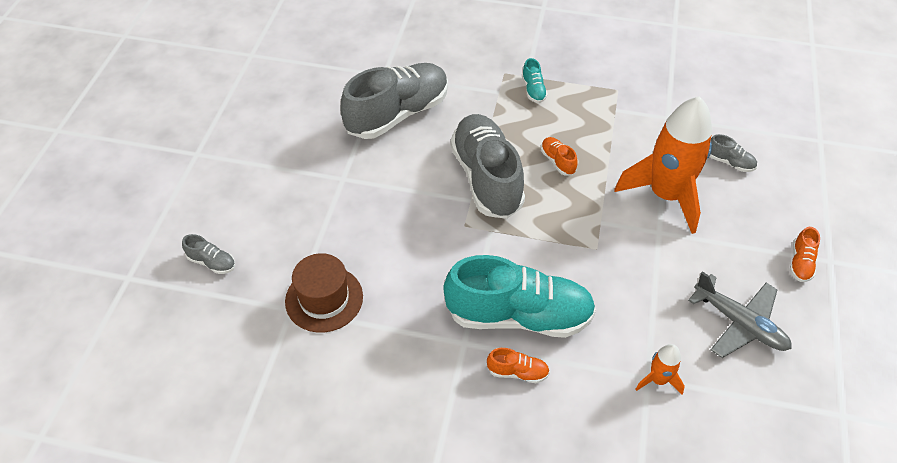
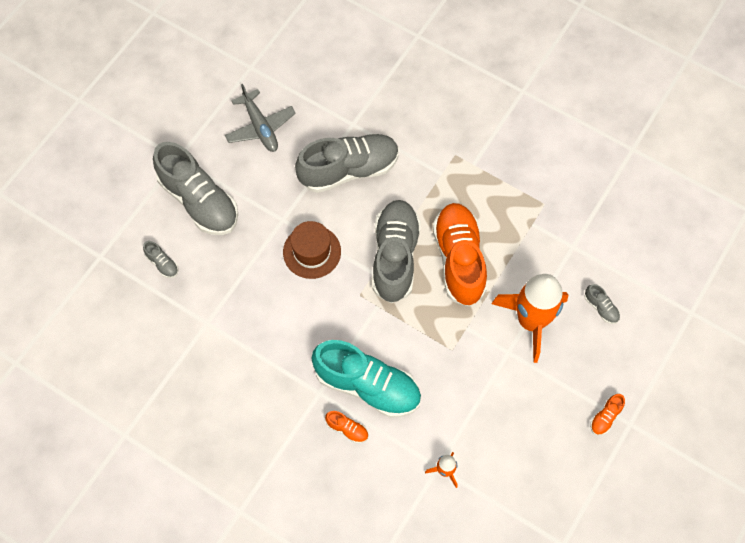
camera: 20 degrees right, 15 degrees up
(236, 187) = (199, 201): none -> grey shoe
(324, 299) = (232, 322): brown hat -> brown hat (312, 252)
(533, 90) = (472, 181): turquoise shoe -> none
(557, 161) = (459, 260): orange shoe -> orange shoe, size x2.48
(739, 323) = (528, 449): grey plane -> grey plane (260, 127)

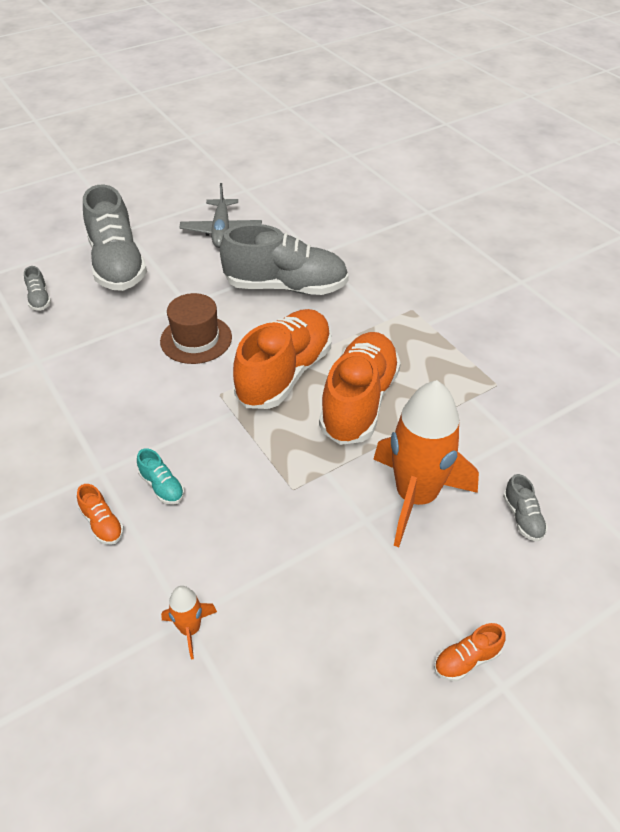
camera: 25 degrees right, 20 degrees down
(367, 385) = (162, 486): turquoise shoe -> turquoise shoe, size x0.40
(395, 257) = (285, 374): grey shoe -> orange shoe

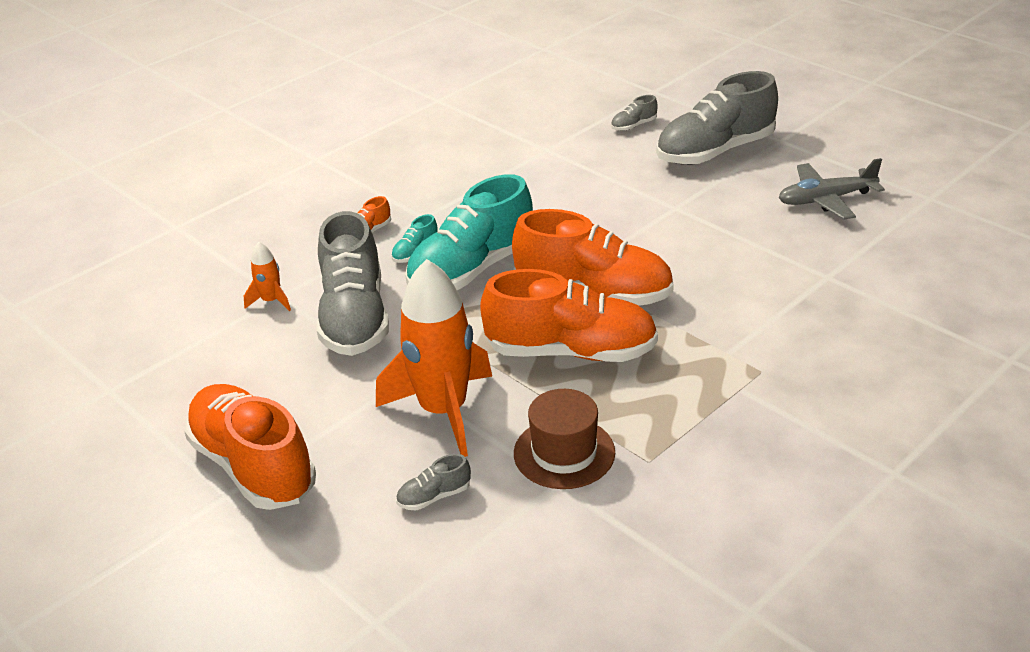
camera: 80 degrees right, 10 degrees down
(196, 339) = (621, 226): brown hat -> brown hat (564, 453)
(213, 447) = (472, 269): none -> turquoise shoe
(286, 287) = (746, 266): grey shoe -> grey shoe (354, 318)
(466, 659) = (253, 466): orange shoe -> orange shoe, size x2.48

